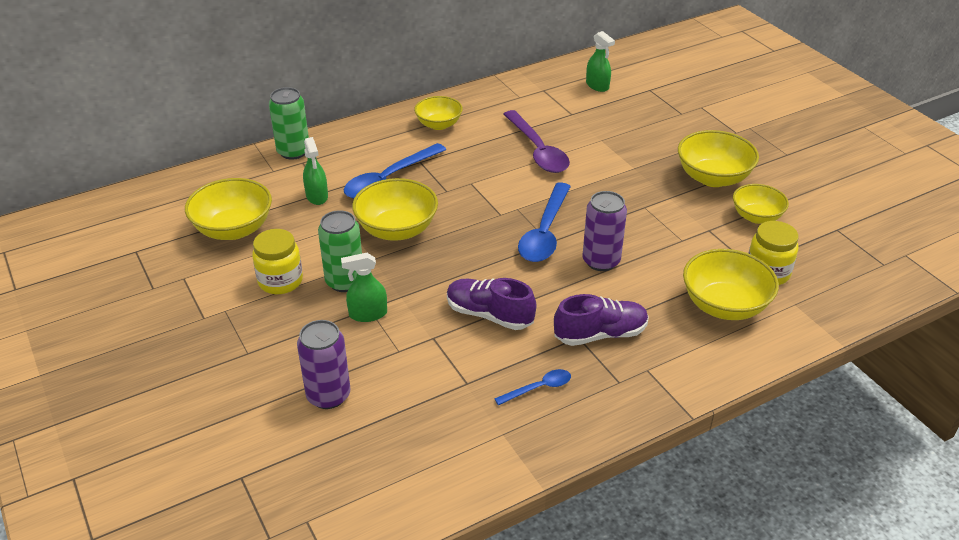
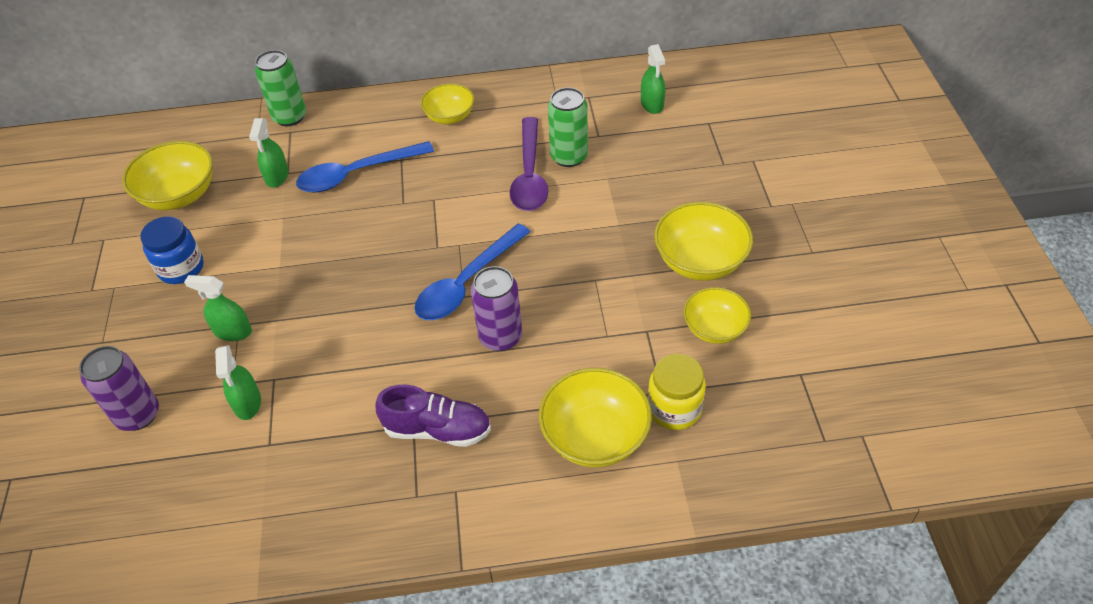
camera: 25 degrees right, 10 degrees up
(280, 281) = (181, 268): yellow jar -> blue jar
(345, 281) = (237, 286): green can -> green can (569, 157)
(397, 229) = (324, 237): yellow bowl -> none
(424, 360) = (247, 403): none -> green spray bottle
(489, 315) = (344, 369): purple shoe -> none
(538, 388) = (332, 475): blue spoon -> none

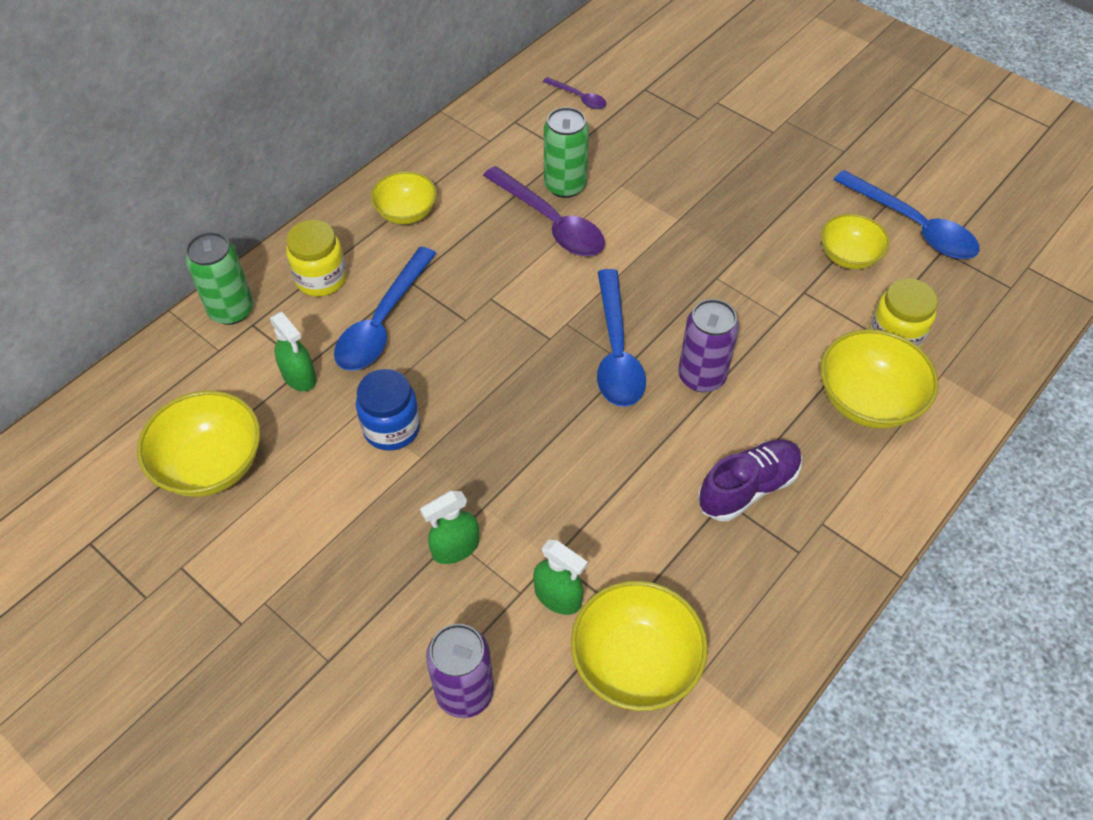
camera: 45 degrees left, 5 degrees up
(181, 268) = (316, 531): blue jar -> blue jar (391, 428)
(355, 128) = (321, 279): none -> yellow jar
(652, 104) = (579, 98): green spray bottle -> purple spoon
(700, 261) = (776, 210): yellow bowl -> yellow bowl (635, 662)
(798, 340) = (913, 226): none -> blue spoon

